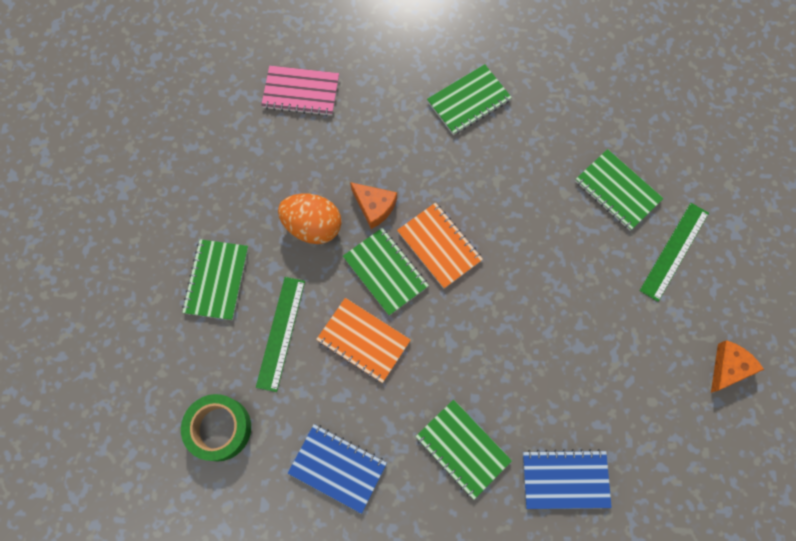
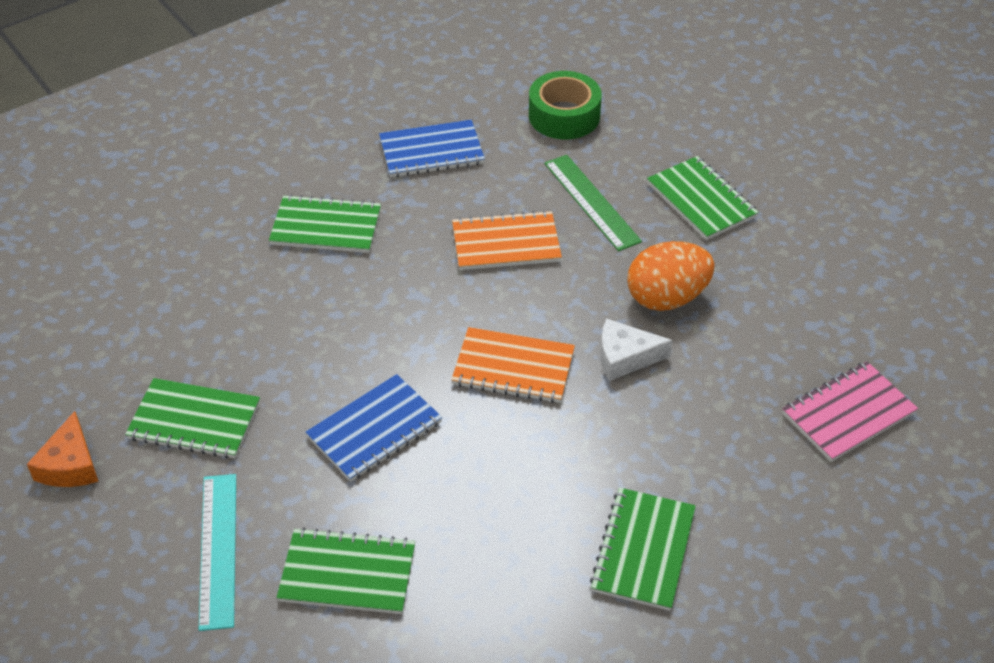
camera: 140 degrees right, 25 degrees down
(374, 206) = (625, 357): orange cheese -> white cheese
(385, 272) = (546, 309): green notebook -> green notebook (194, 421)
(565, 479) = (202, 264): blue notebook -> blue notebook (374, 430)
(674, 251) = (218, 549): green ruler -> turquoise ruler

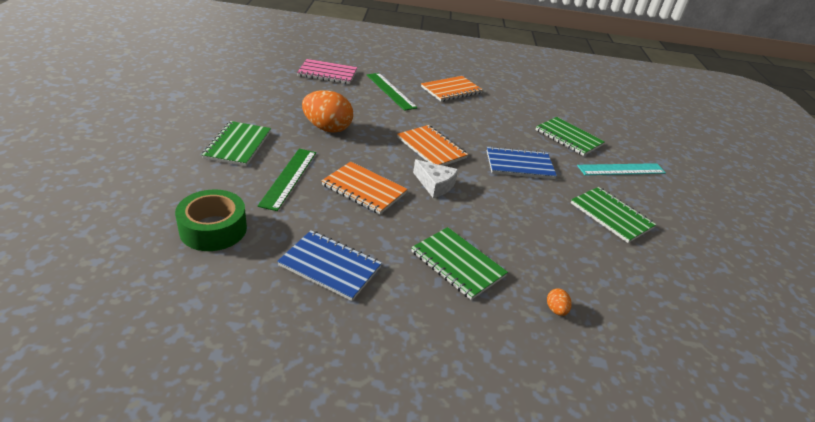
camera: 145 degrees left, 10 degrees down
(70, 465) = (691, 235): orange cheese -> none
(200, 243) = (556, 310): none -> orange egg
(218, 549) = (621, 169): turquoise ruler -> turquoise ruler turned 45 degrees clockwise
(625, 357) = (378, 125): white cheese -> white cheese (435, 185)
(643, 550) = (451, 90): green notebook -> orange notebook
(714, 454) = (391, 91): none -> green ruler

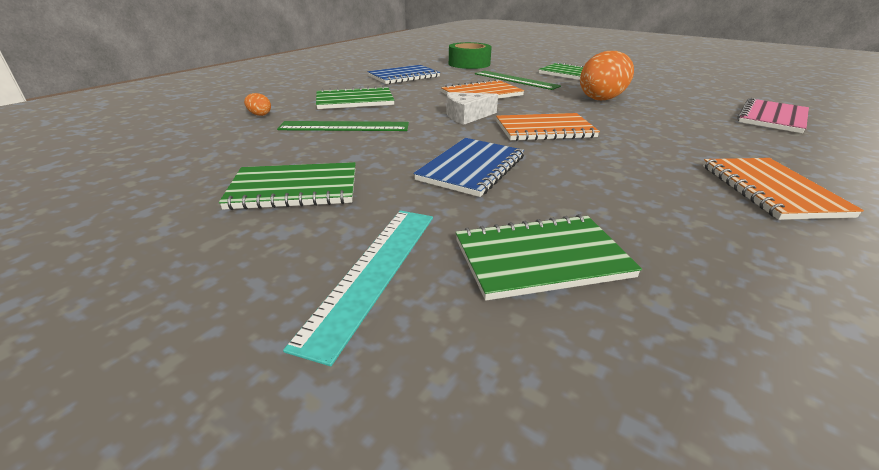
camera: 125 degrees right, 5 degrees down
(391, 91) = (730, 141): green ruler -> green ruler (344, 126)

